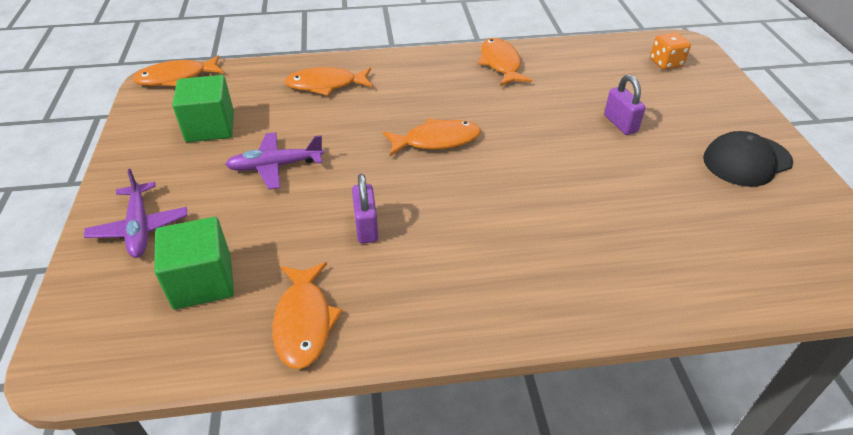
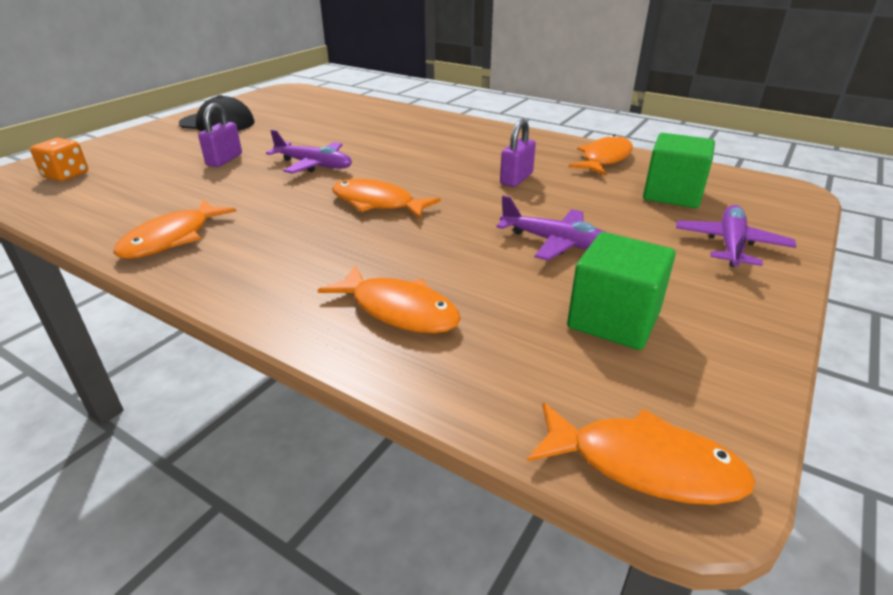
camera: 140 degrees left, 10 degrees down
(550, 153) = (313, 165): none -> purple plane

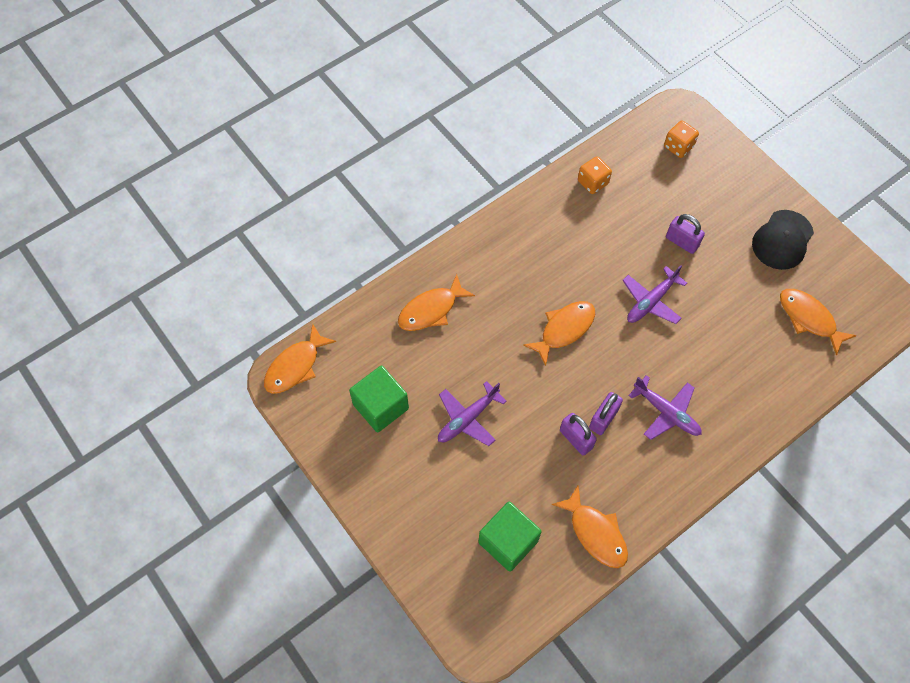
camera: 110 degrees right, 30 degrees up
(118, 218) = (592, 182): none -> orange dice
(172, 239) = (552, 211): orange fish -> orange fish (809, 319)
(479, 170) = (603, 419): none -> purple padlock
(730, 245) = (423, 525): purple plane -> purple plane (666, 412)

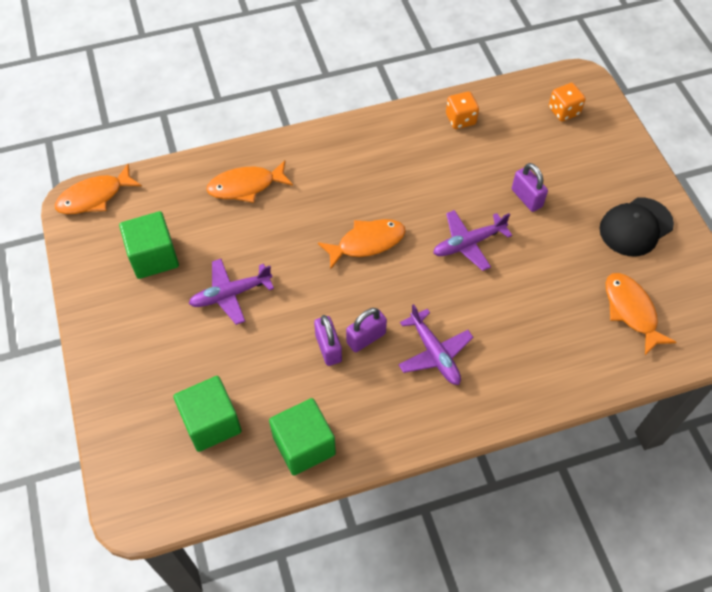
camera: 20 degrees right, 5 degrees down
(595, 533) = (304, 445): orange fish -> green cube

